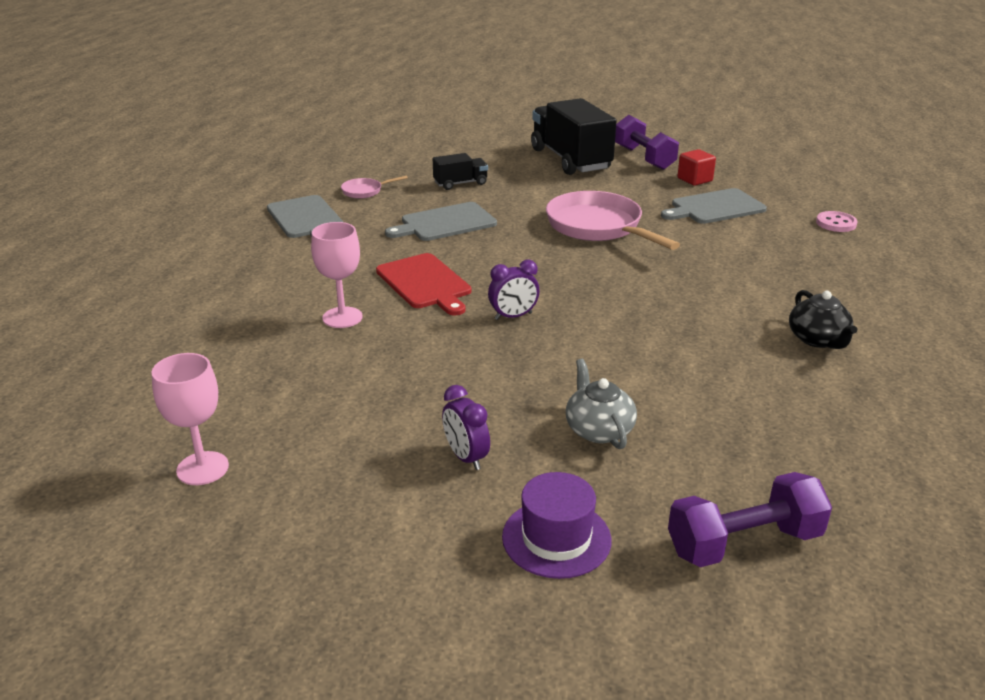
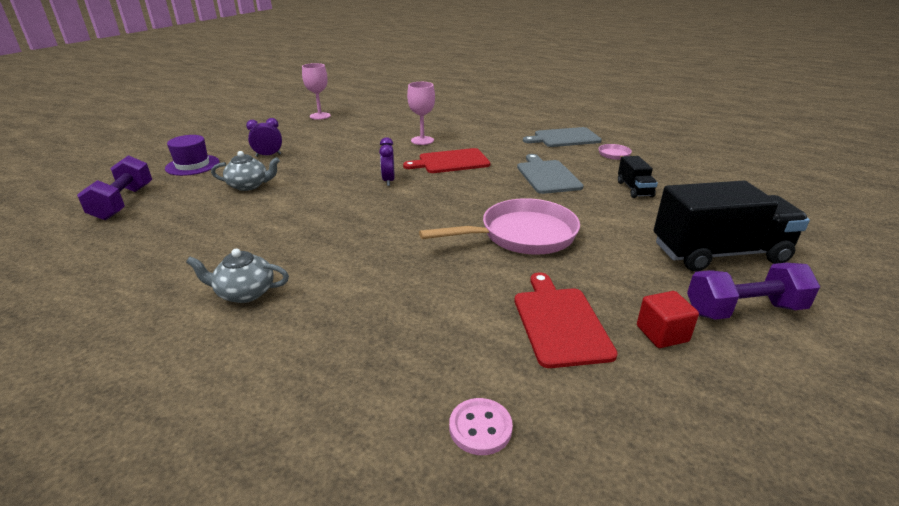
camera: 105 degrees right, 0 degrees up
(715, 207) = (560, 323): grey cutting board -> red cutting board
(818, 339) = (244, 293): black teapot -> grey teapot

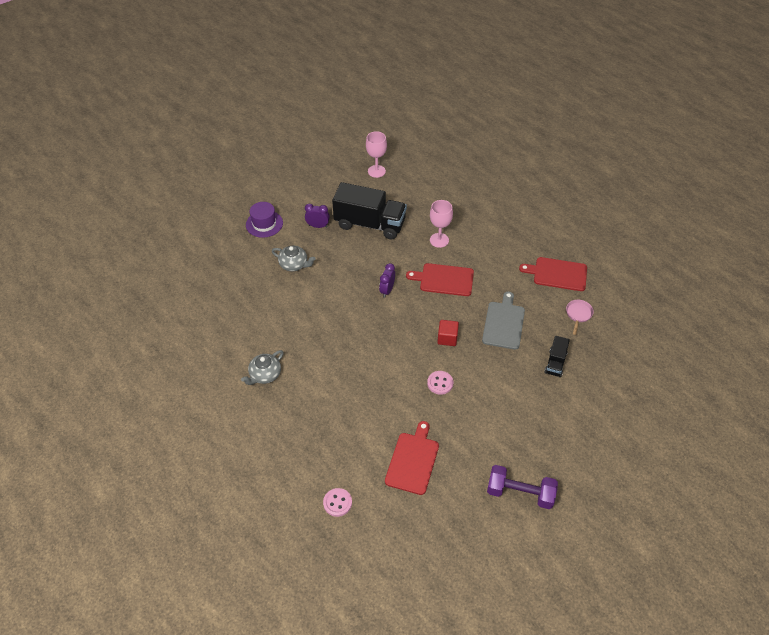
camera: 25 degrees right, 20 degrees up
(123, 203) = (216, 259): purple dumbbell -> none
(244, 293) = (265, 375): grey teapot -> grey teapot turned 75 degrees counterclockwise
(521, 235) = (440, 383): pink pan -> pink button
(564, 138) = (557, 274): grey cutting board -> red cutting board
(662, 334) = (460, 489): red cube -> red cube (447, 338)
(719, 253) = (551, 447): black truck -> black truck (370, 224)

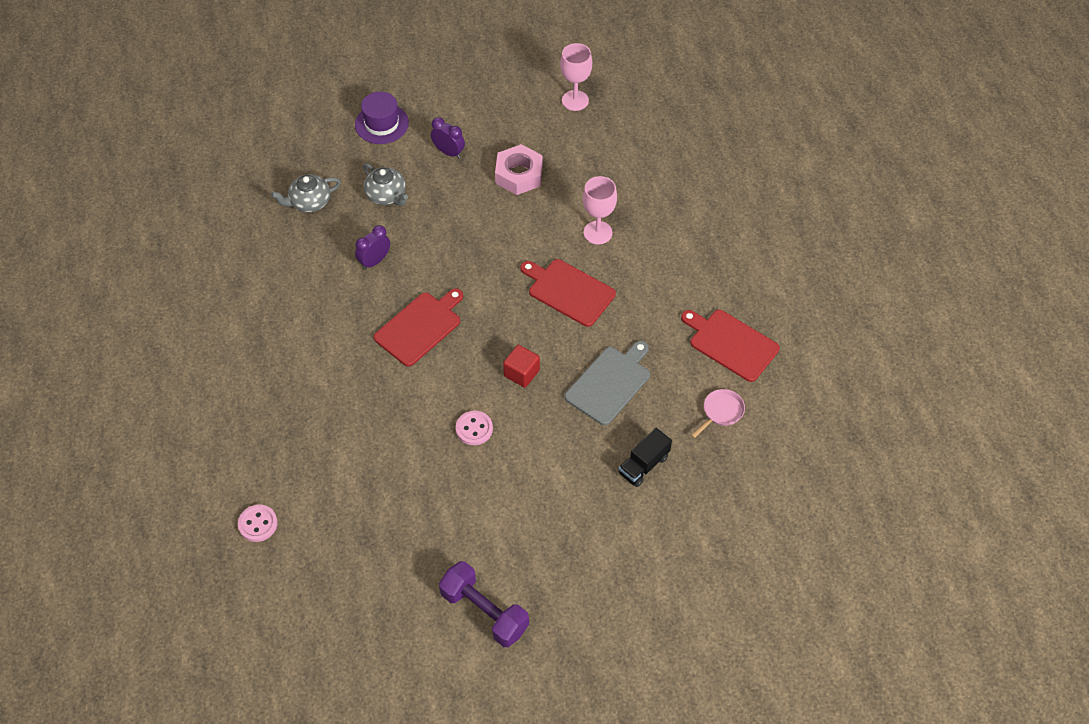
camera: 25 degrees right, 5 degrees up
(265, 375) = (266, 328): grey teapot -> grey teapot (309, 202)
(370, 224) = (519, 175): black truck -> pink nut
(387, 290) = (484, 276): purple clock -> purple clock (374, 261)
(413, 461) = (378, 513): red cutting board -> red cutting board (420, 327)

